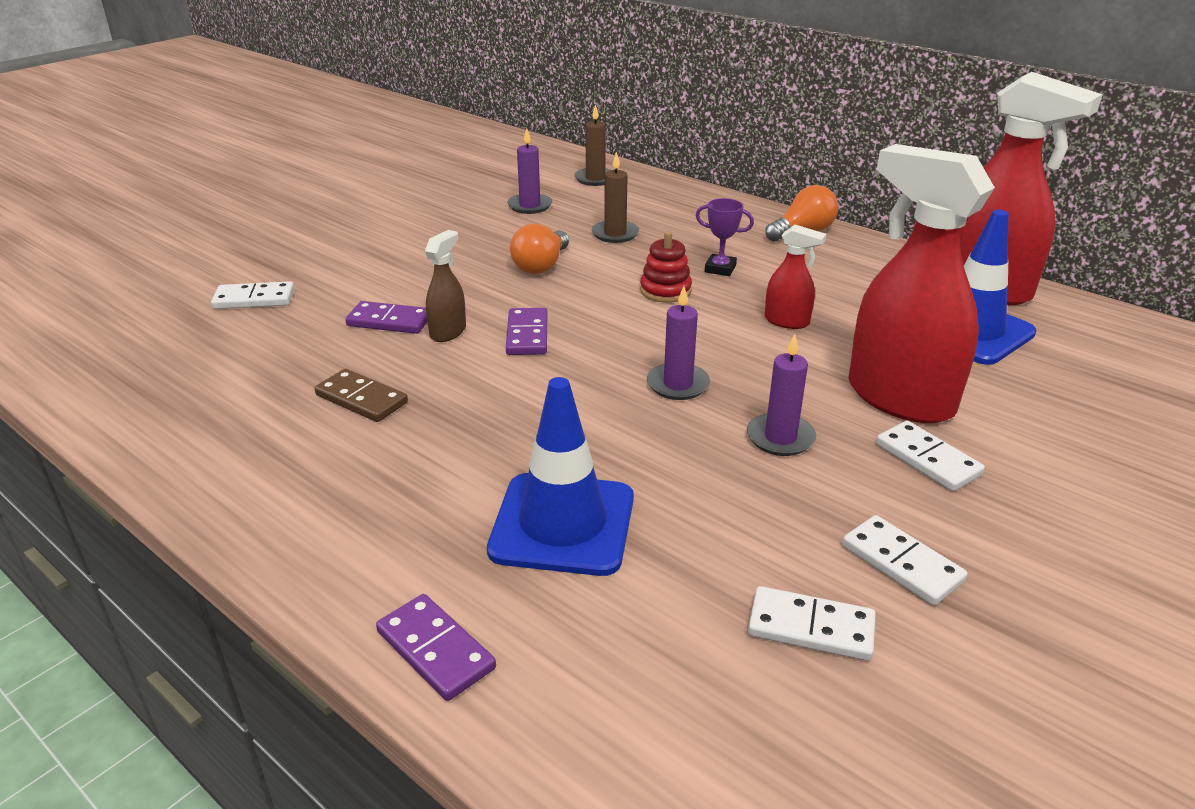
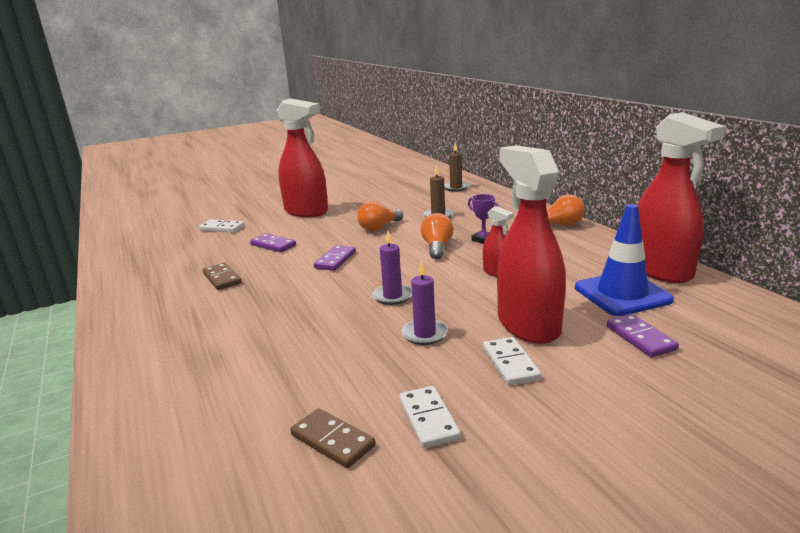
camera: 25 degrees right, 10 degrees down
(384, 248) = (306, 212): none -> red spray bottle
(436, 650) = (130, 400): purple domino -> purple domino (640, 338)
(448, 332) = (296, 253): brown spray bottle -> none
(530, 206) = (404, 198): purple candle -> none
(562, 524) = (254, 355): blue traffic cone -> none
(665, 291) = (437, 247): red stacking toy -> orange light bulb
(810, 628) = (332, 440): white domino -> brown domino

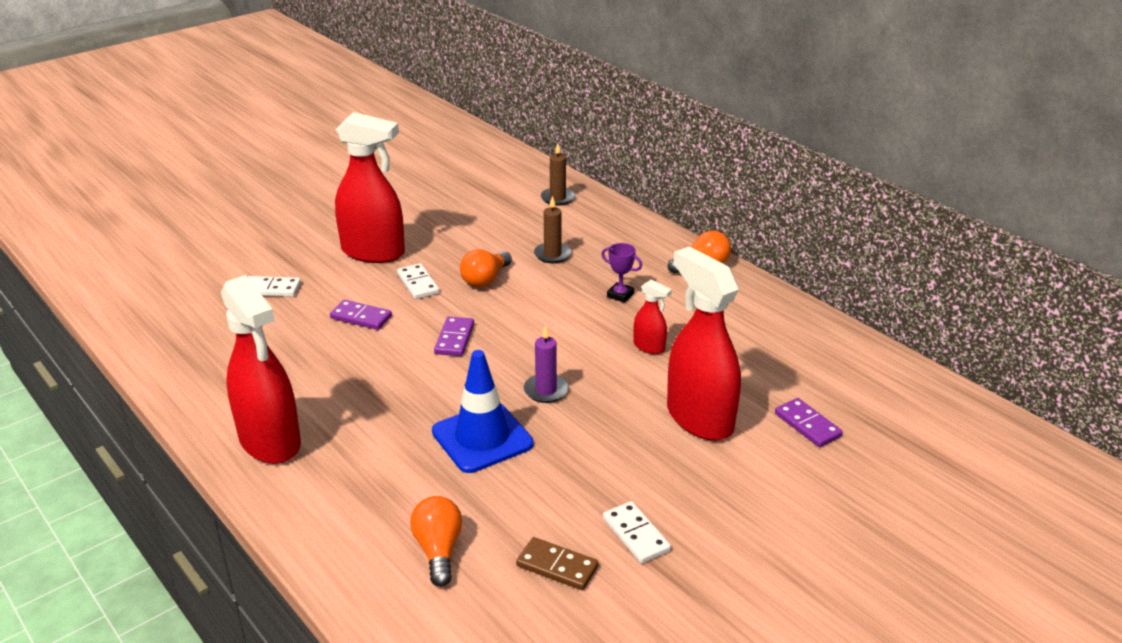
camera: 15 degrees left, 10 degrees up
(222, 278) = (326, 378): brown domino -> none
(425, 334) = (599, 439): purple candle -> none
(437, 247) = (570, 311): orange light bulb -> orange light bulb (438, 550)
(510, 363) = (693, 466): white domino -> white domino (418, 283)
(622, 294) = (784, 369): blue traffic cone -> blue traffic cone (482, 438)
(661, 270) = (819, 333): red spray bottle -> red spray bottle (270, 441)

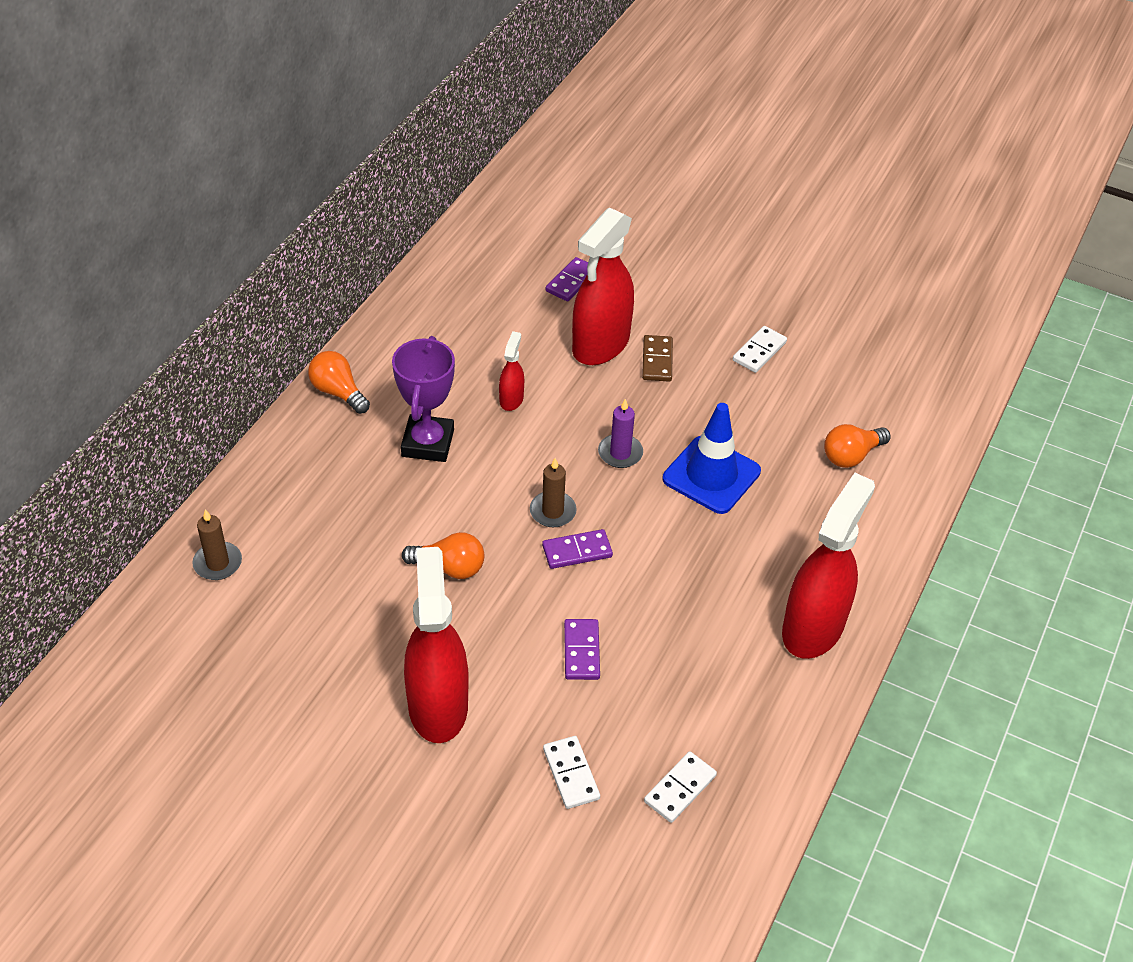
camera: 115 degrees left, 15 degrees up
(418, 283) = (488, 627): white domino -> white domino (680, 788)
(552, 254) = (367, 524): brown candle -> brown candle (552, 511)
(557, 566) = (819, 385): brown domino -> brown domino (657, 360)
(620, 295) = (428, 443): purple trophy -> purple trophy, size x1.96

